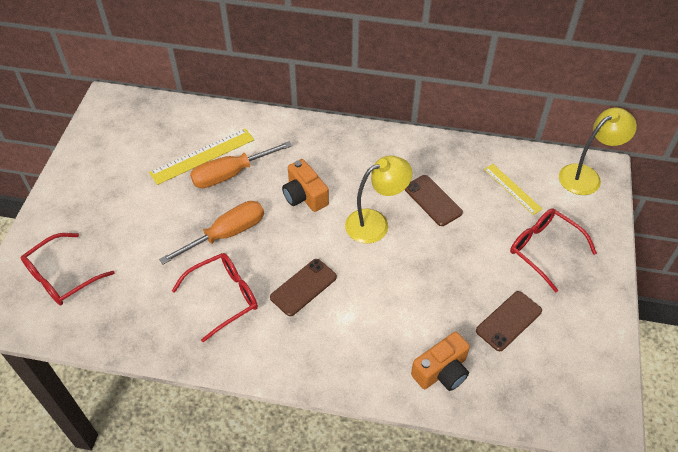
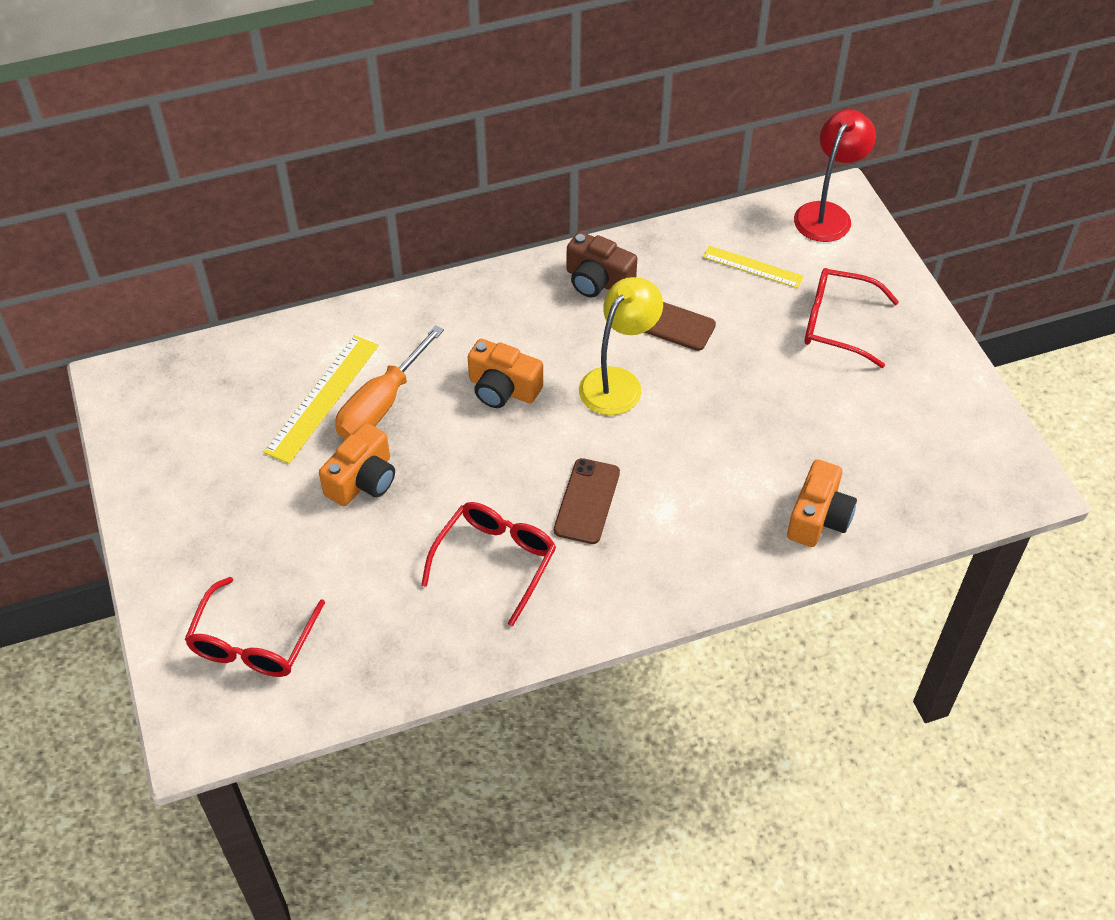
camera: 30 degrees left, 0 degrees up
(188, 213) = (363, 480): none -> orange camera
(226, 234) = (437, 483): orange screwdriver -> none
(407, 156) = (597, 281): none -> brown camera
(509, 321) = (853, 425): brown phone -> none
(586, 176) = (827, 214): yellow lamp -> red lamp

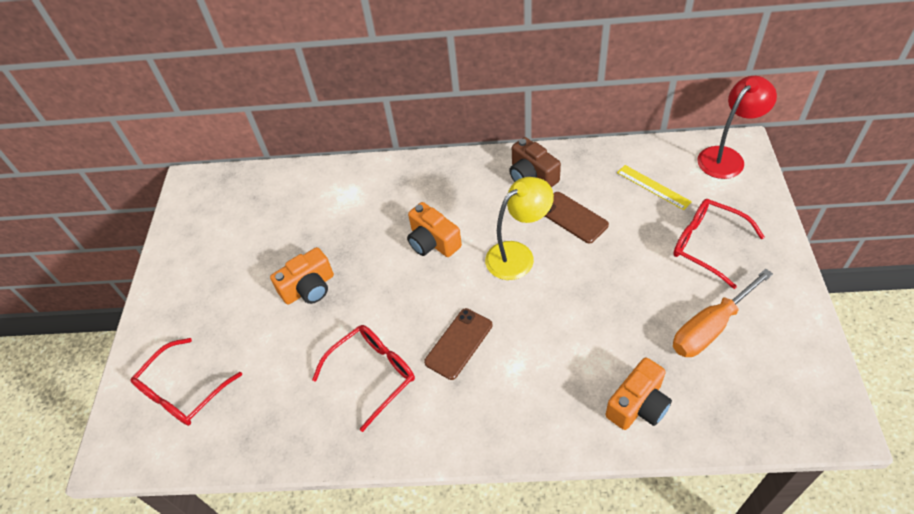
camera: 25 degrees right, 0 degrees up
(322, 398) = (309, 222): yellow ruler -> none
(381, 404) = (346, 235): orange screwdriver -> orange screwdriver (710, 327)

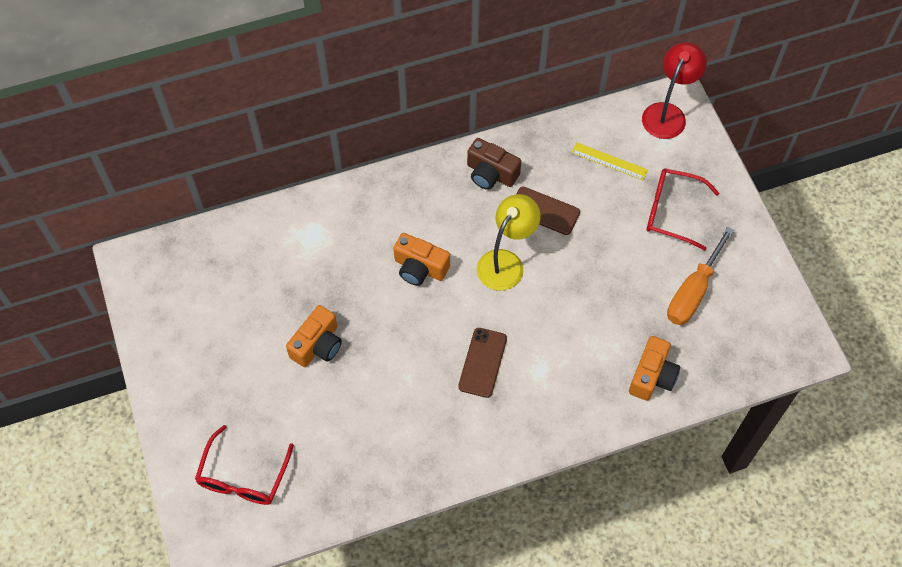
camera: 25 degrees left, 10 degrees up
(372, 375) = (416, 412): red glasses -> none

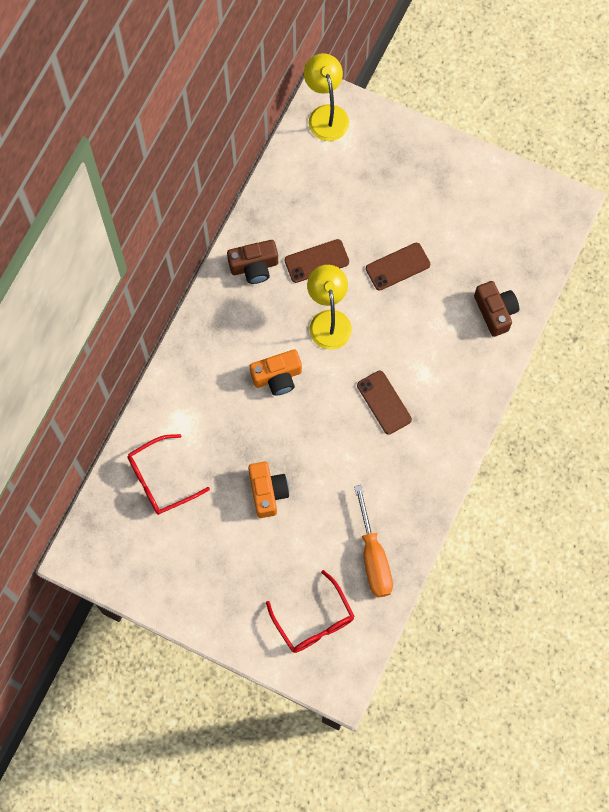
camera: 45 degrees left, 10 degrees up
(606, 271) = (398, 266): none -> brown phone
(609, 161) = (323, 186): yellow ruler -> none
(652, 376) = (495, 312): orange camera -> brown camera
(667, 113) = (326, 115): red lamp -> yellow lamp
(672, 212) = (399, 185): red glasses -> red glasses (161, 479)
(693, 291) = (465, 230): orange screwdriver -> orange screwdriver (373, 557)

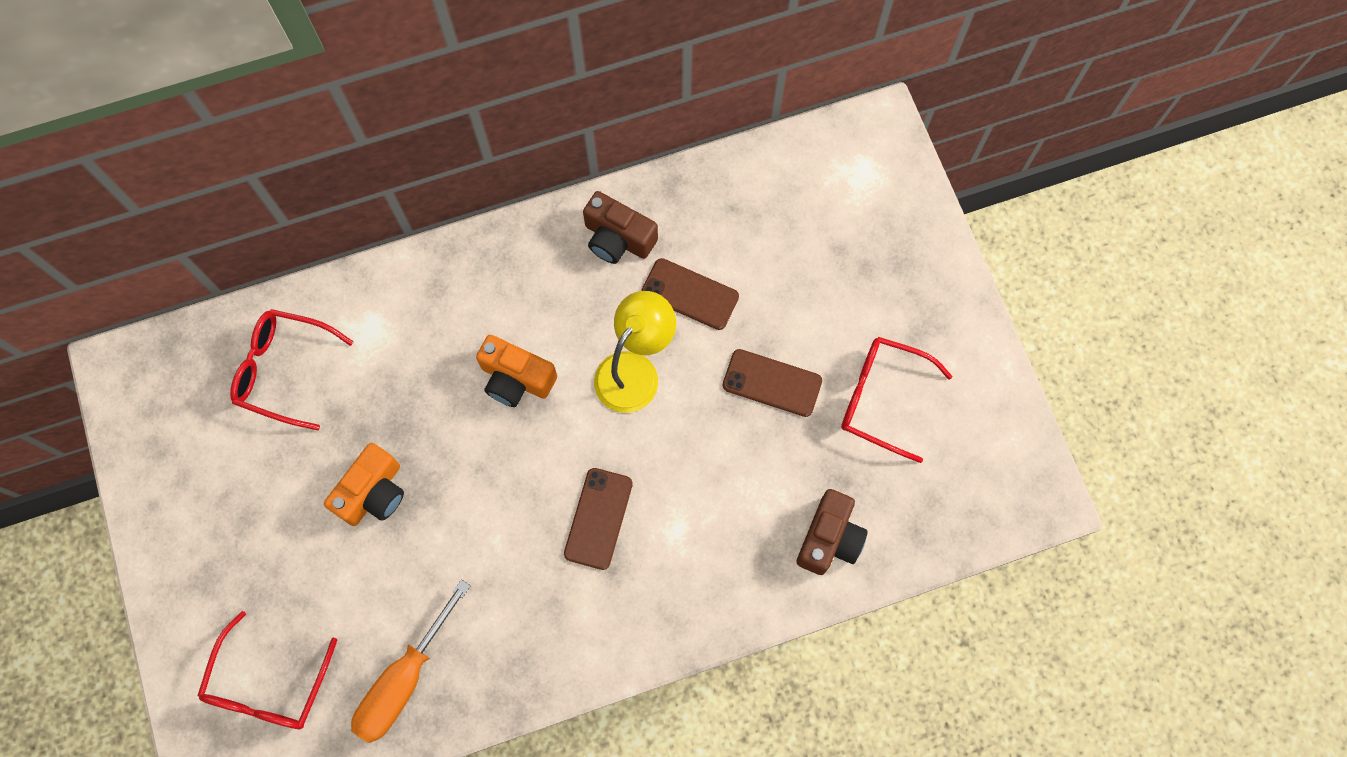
camera: 45 degrees right, 0 degrees up
(326, 115) = (866, 148): yellow lamp -> none
(455, 227) = (882, 399): none -> red glasses

